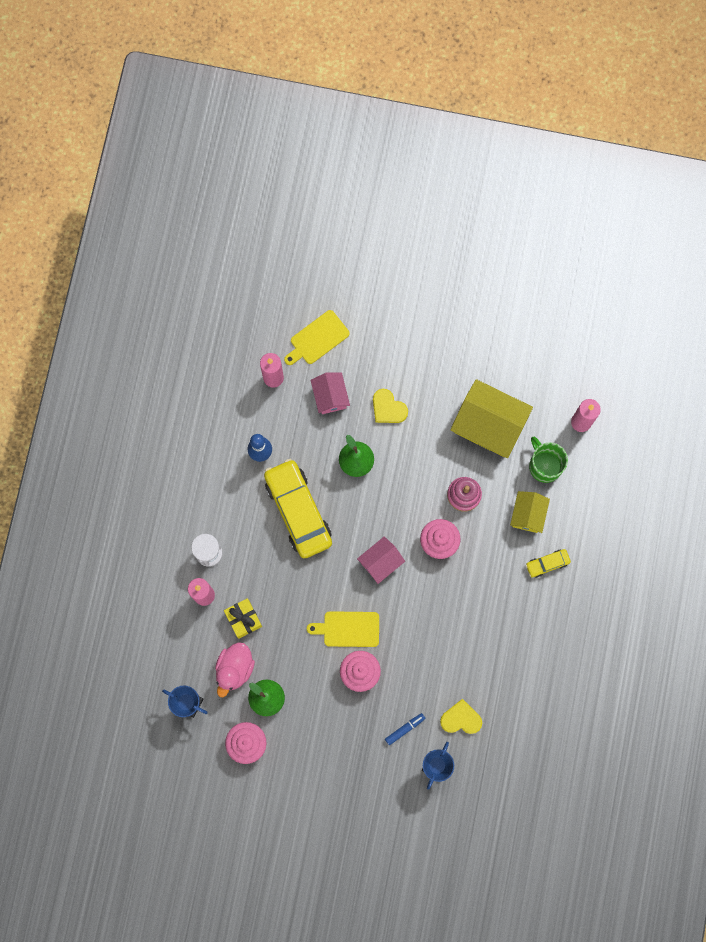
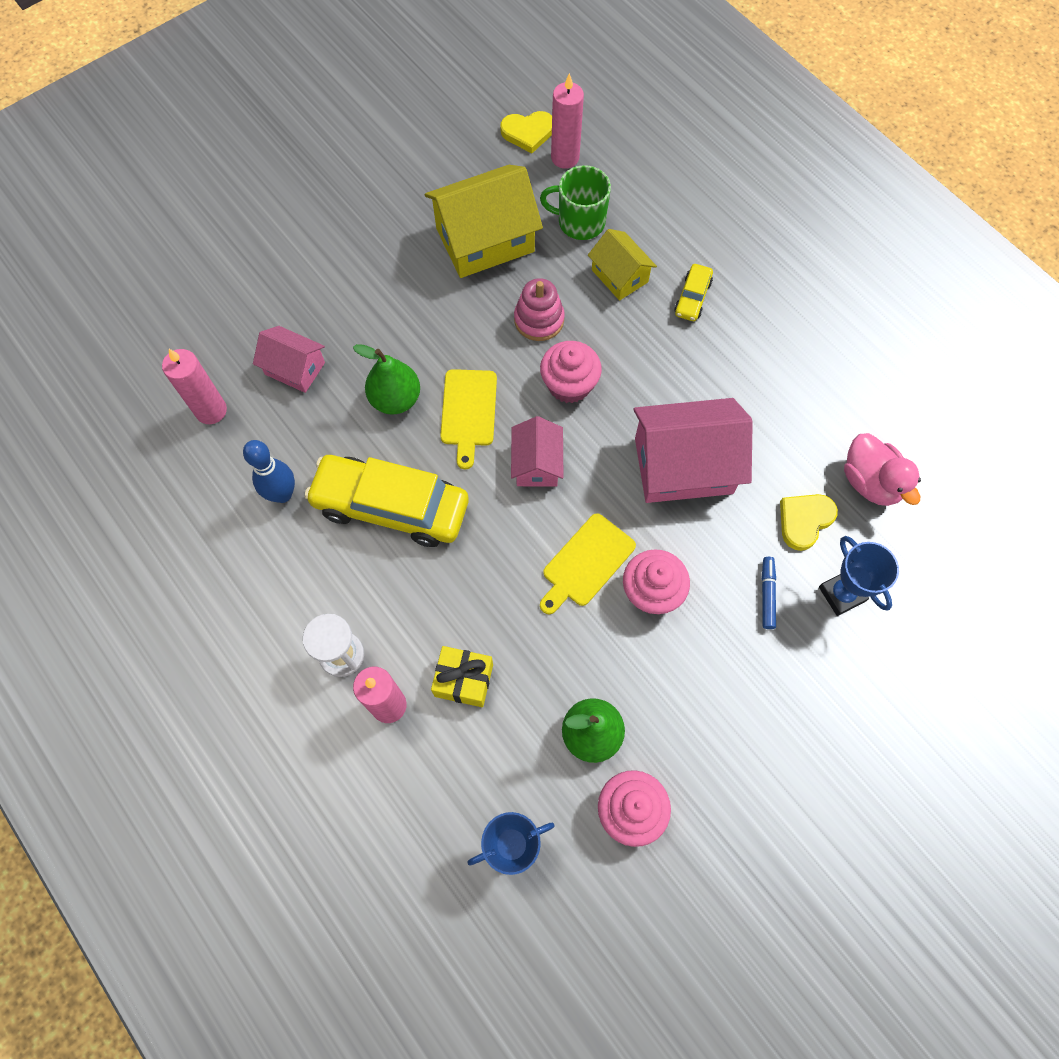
camera: 50 degrees left, 10 degrees down
(235, 669) = (518, 745): pink duck -> pink duck (870, 482)
(317, 339) = (218, 332): yellow cutting board -> yellow cutting board (468, 412)
(388, 408) = (368, 321): yellow heart -> yellow heart (528, 132)
(441, 636) = (683, 465): none -> pink house

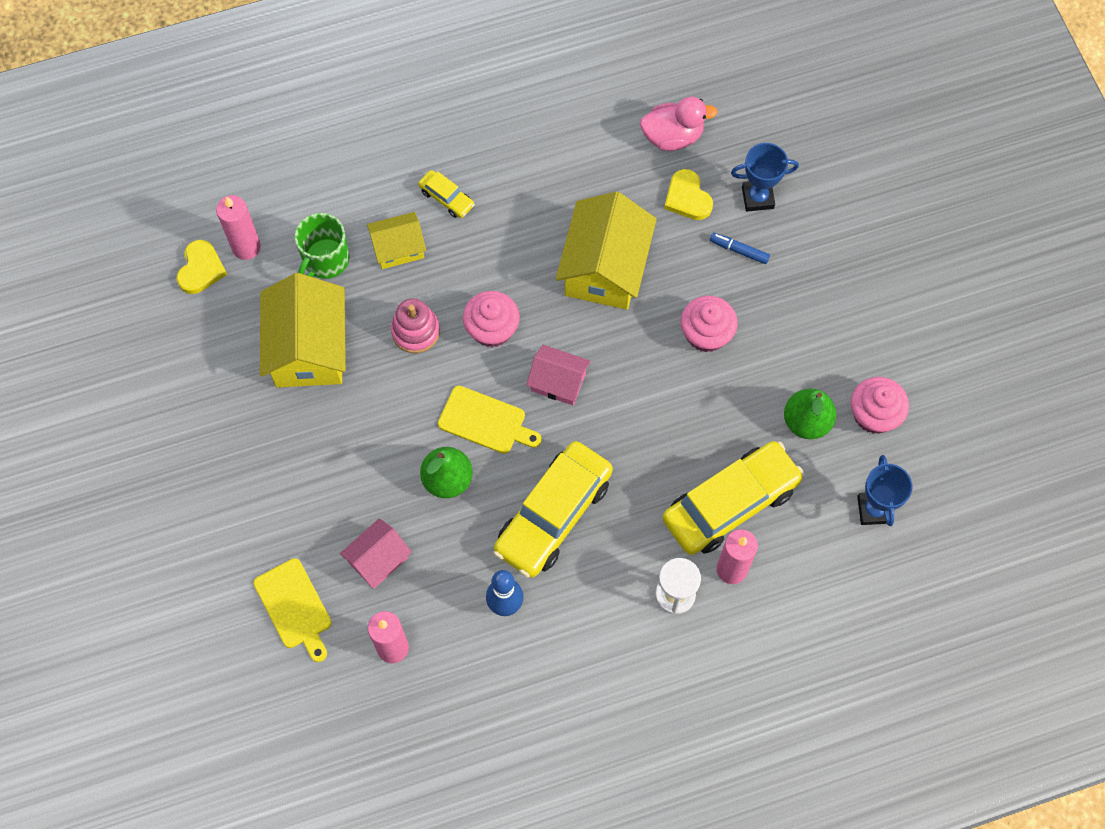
camera: 70 degrees left, 0 degrees up
(464, 680) = (730, 503): yellow gift -> yellow car
(586, 563) = (663, 375): yellow cutting board -> yellow cutting board (295, 607)
(683, 465) = (605, 268): pink house -> yellow house

